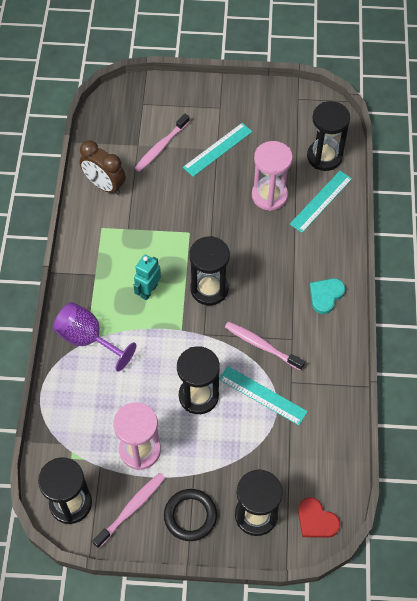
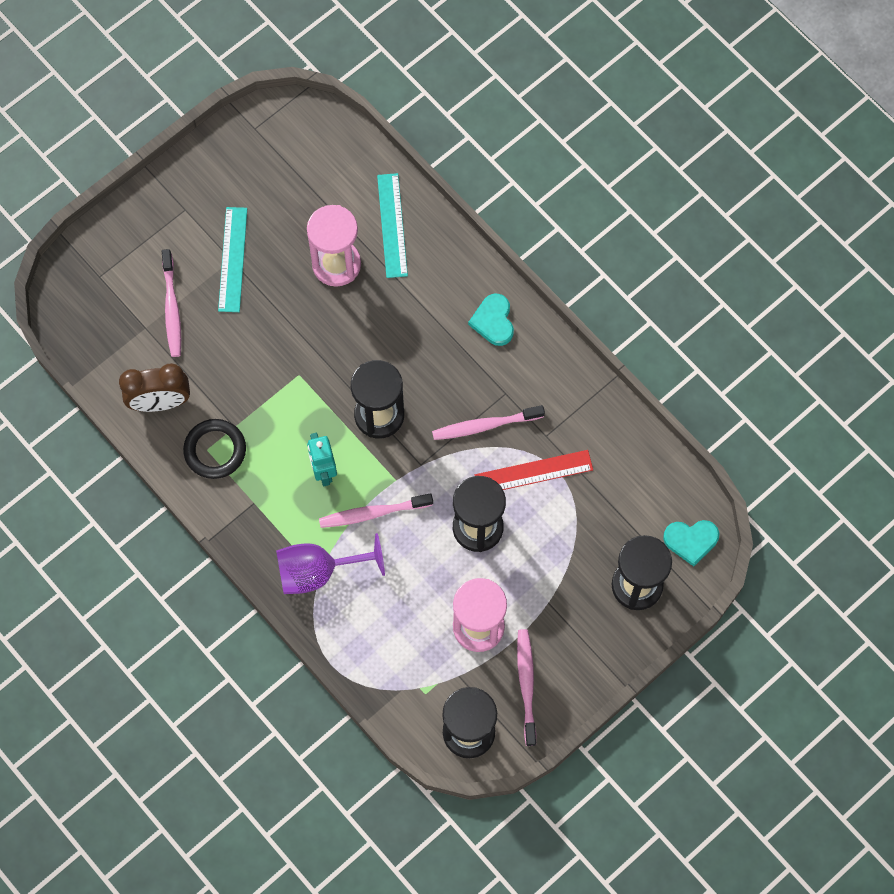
camera: 45 degrees left, 10 degrees up
(150, 336) = (373, 513): none -> pink toothbrush
(190, 516) = (583, 641): black ring -> black ring (215, 450)
(262, 395) = (533, 472): turquoise ruler -> red ruler
(316, 520) = (691, 541): red heart -> turquoise heart
(324, 157) = (347, 172): black hourglass -> none

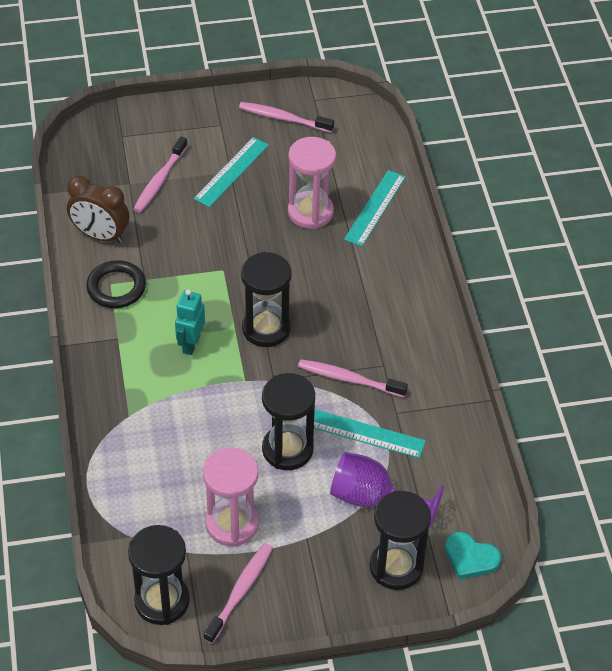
camera: 30 degrees right, 20 degrees down
(318, 571) = (130, 412): purple goblet -> purple goblet (372, 498)
(373, 513) = (207, 394): pink toothbrush -> pink toothbrush (283, 118)
(493, 321) = (410, 310): turquoise heart -> none
(533, 472) = (366, 434): red ruler -> turquoise ruler

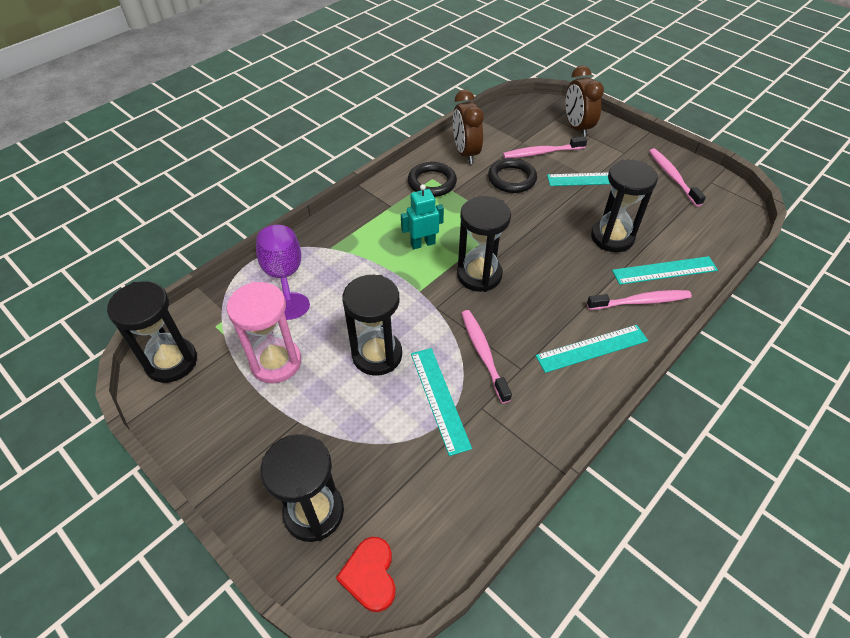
camera: 55 degrees right, 0 degrees up
(152, 130) = (577, 127): none -> brown clock
(172, 227) = (512, 179): none -> black ring
(240, 591) = (211, 407): pink toothbrush -> pink toothbrush (640, 301)
(310, 212) = (612, 237): pink hourglass -> black hourglass
(372, 498) = (375, 445): purple goblet -> purple goblet (284, 276)
(404, 309) = (592, 348): none -> turquoise ruler
(470, 558) = (370, 575): turquoise heart -> red heart

